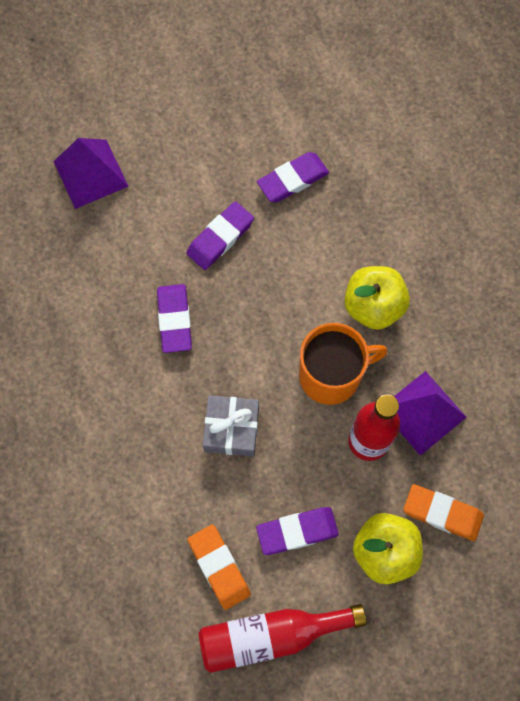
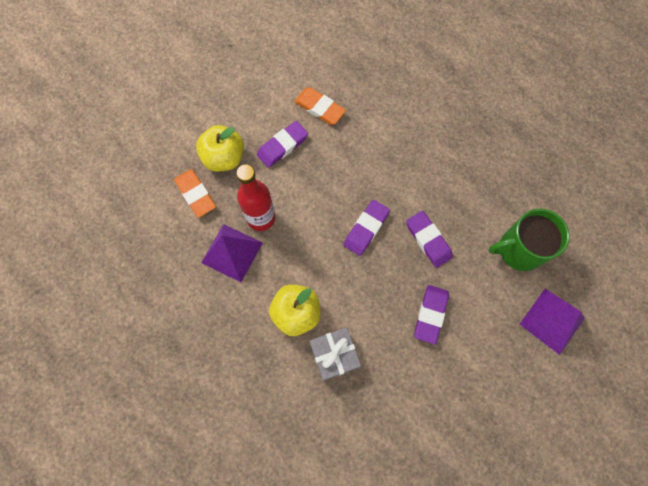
camera: 155 degrees right, 0 degrees up
(75, 261) = (519, 250): none -> green mug
(231, 429) = (352, 187): grey gift -> grey gift (334, 355)
(271, 635) = (272, 87): red bottle -> none
(293, 180) = (402, 388): purple eraser -> purple eraser (366, 229)
(331, 375) = (304, 250): orange mug -> none
(442, 513) = (196, 194): orange eraser -> orange eraser turned 60 degrees clockwise

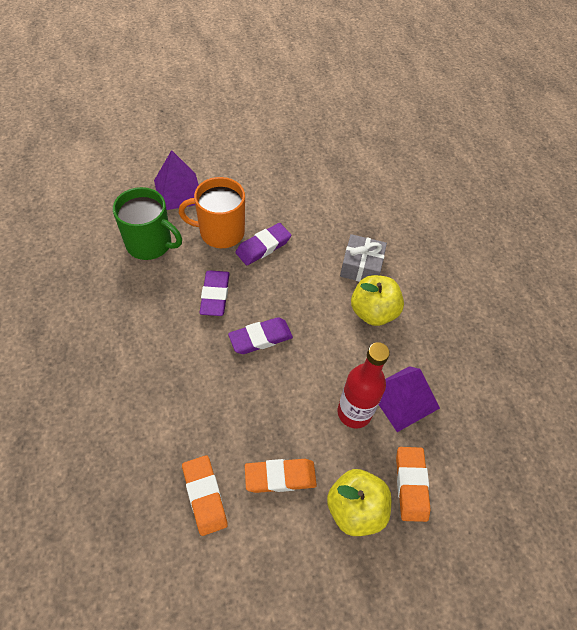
camera: 150 degrees left, 15 degrees down
(282, 146) = (280, 477): purple eraser -> orange eraser
(477, 303) = (220, 232): none -> orange mug

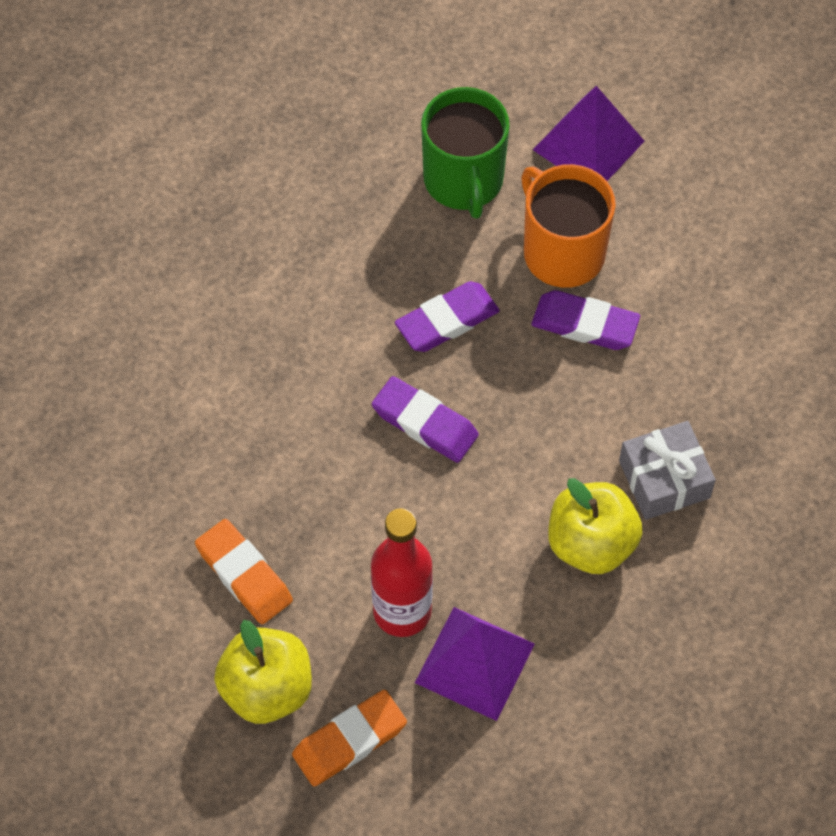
camera: 60 degrees right, 5 degrees up
(204, 496) = (159, 504): orange eraser -> none

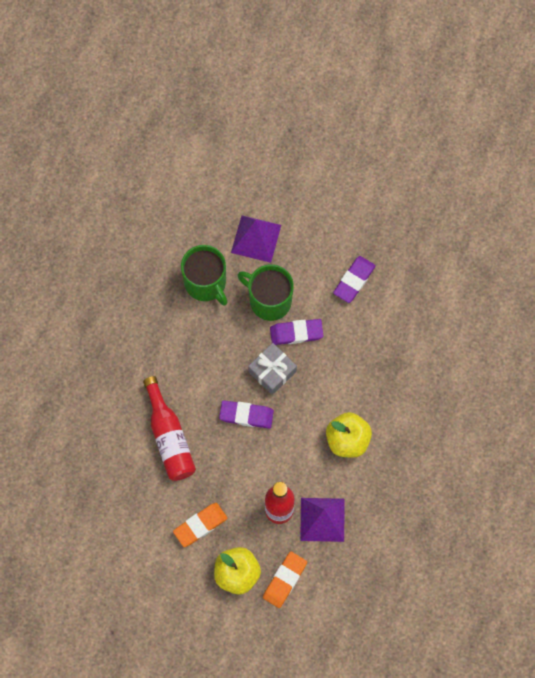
camera: 25 degrees left, 10 degrees up
(244, 575) = (200, 525): orange eraser -> orange eraser turned 60 degrees counterclockwise
(268, 402) = (169, 437): none -> red bottle
(447, 321) = (232, 359): purple eraser -> purple eraser (354, 280)
(562, 252) = (269, 300): orange mug -> green mug
(664, 479) = (366, 394): grey gift -> grey gift (272, 371)

